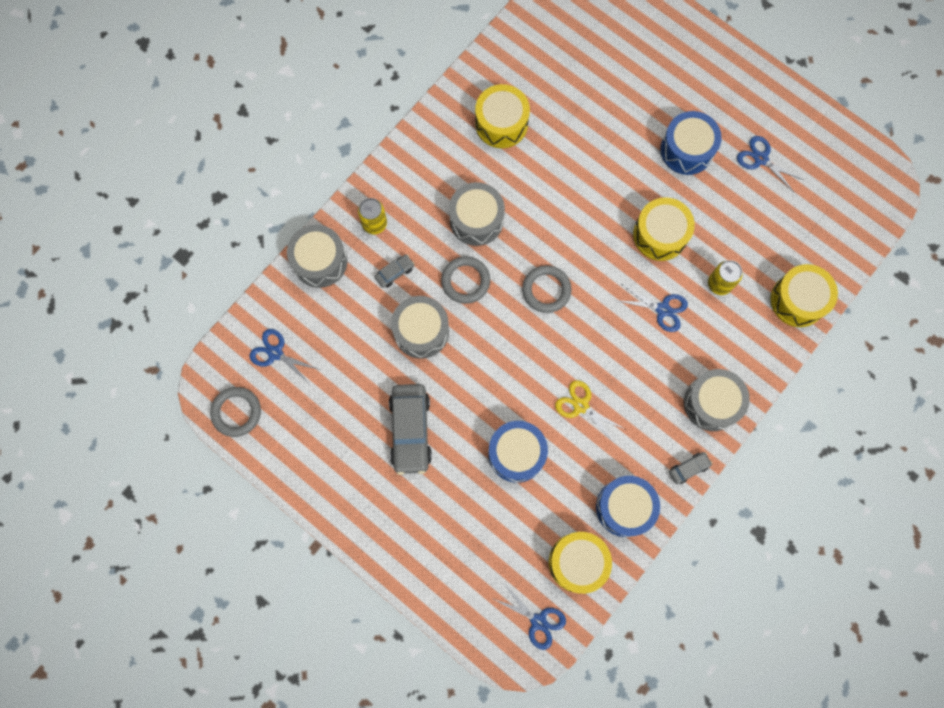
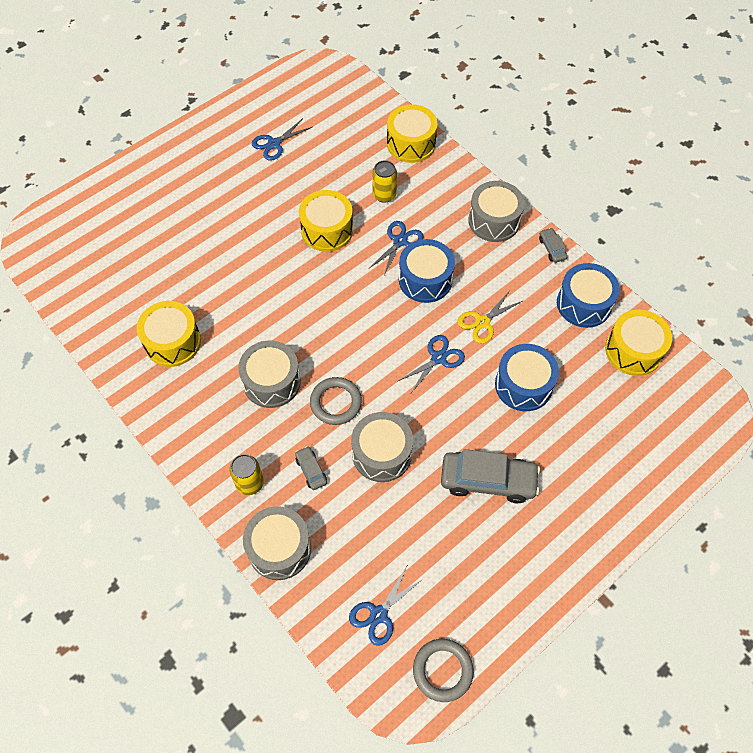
camera: 80 degrees left, 15 degrees down
(538, 621) = (688, 393): blue scissors -> blue scissors (438, 358)
(546, 290) = (361, 332): grey ring -> none
(687, 150) = (249, 195): blue drum -> blue drum (425, 280)

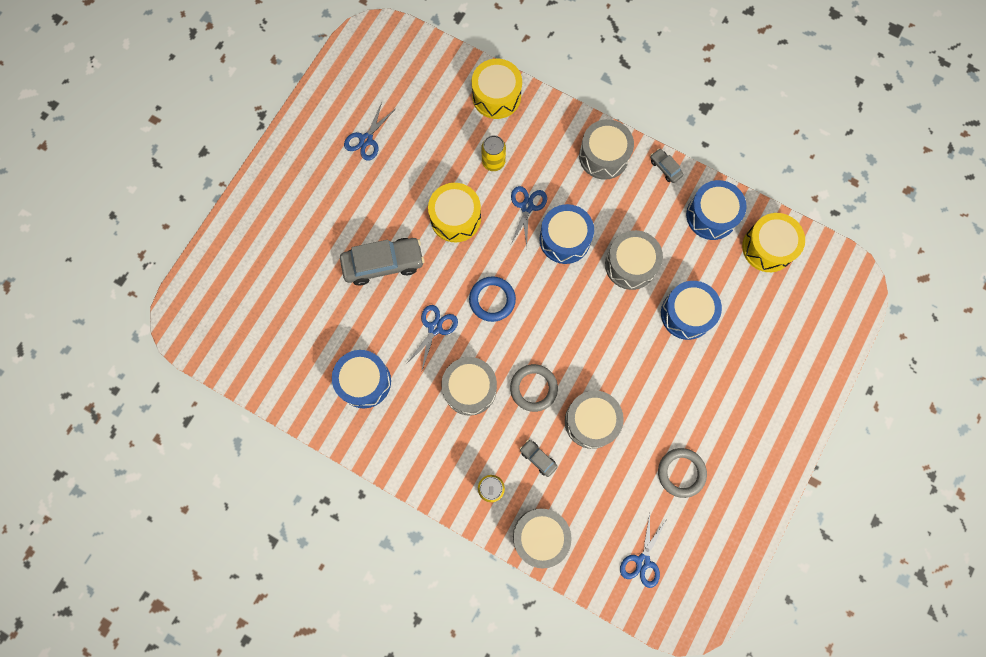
camera: 20 degrees left, 15 degrees up
(173, 342) = (364, 381): yellow drum -> blue drum
(330, 310) = (492, 300): none -> blue ring
(438, 358) = (605, 314): blue scissors -> blue scissors (435, 328)
(442, 670) = (709, 587): grey ring -> grey ring (681, 473)
(482, 322) = (630, 265): yellow scissors -> grey drum
(488, 481) = (688, 413): grey car -> grey car (383, 264)

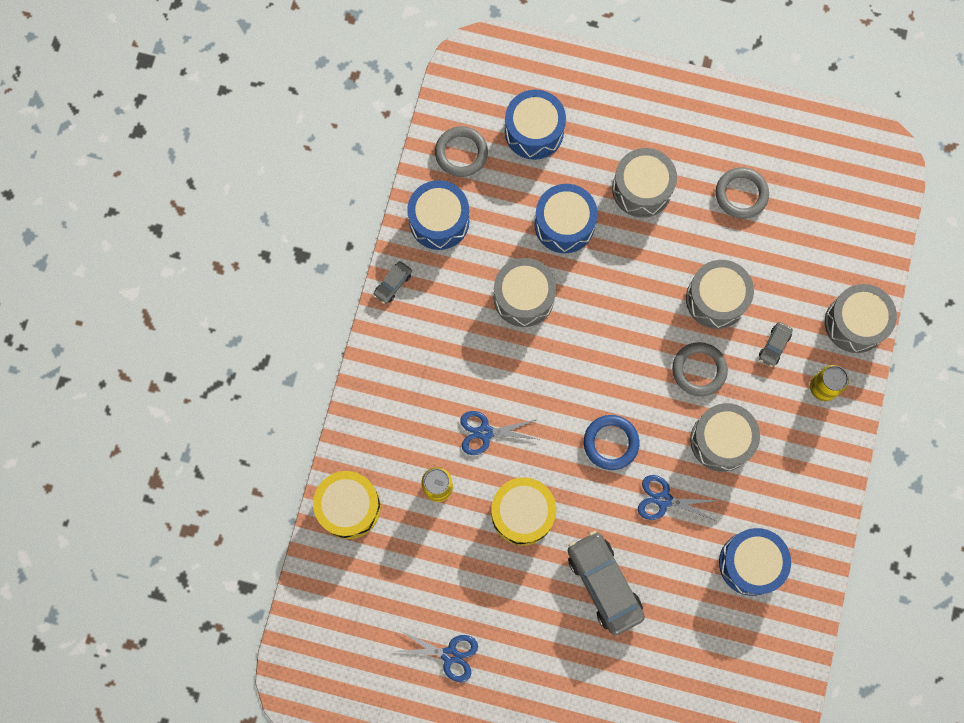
camera: 105 degrees left, 0 degrees up
(564, 239) = (513, 378): blue drum -> blue drum (534, 131)
(604, 156) = (396, 358): grey drum -> grey drum (642, 189)
(642, 561) = (844, 214): blue scissors -> none
(767, 247) = (461, 153): yellow drum -> grey ring

